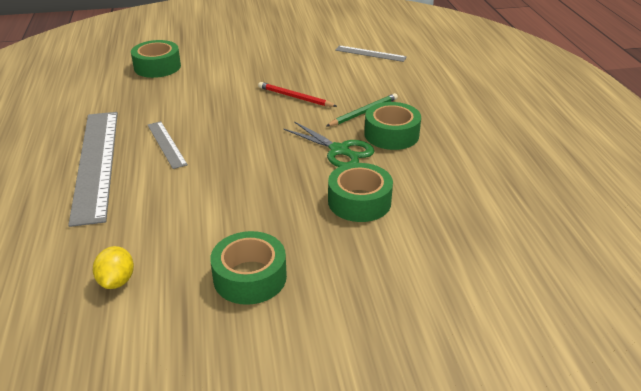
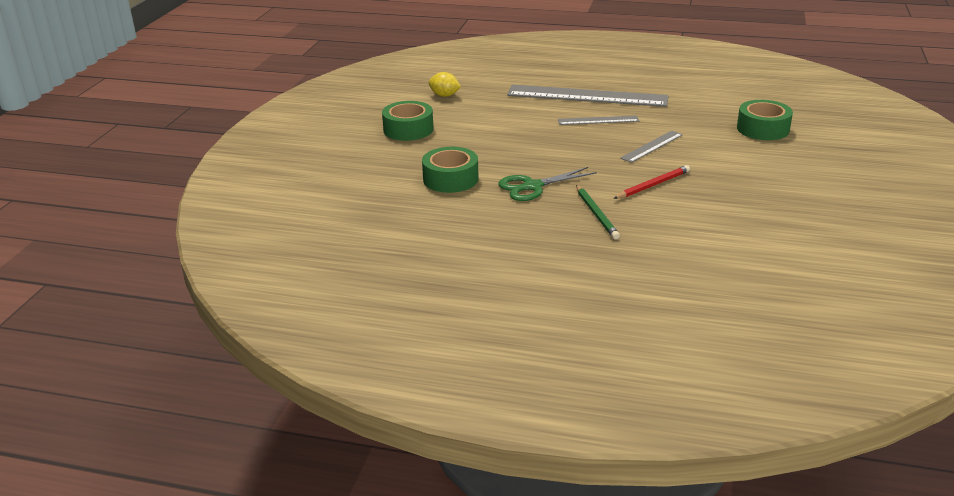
camera: 115 degrees right, 5 degrees down
(370, 53) = (754, 255): grey ruler -> grey ruler (651, 146)
(391, 134) = (541, 218): green tape -> none

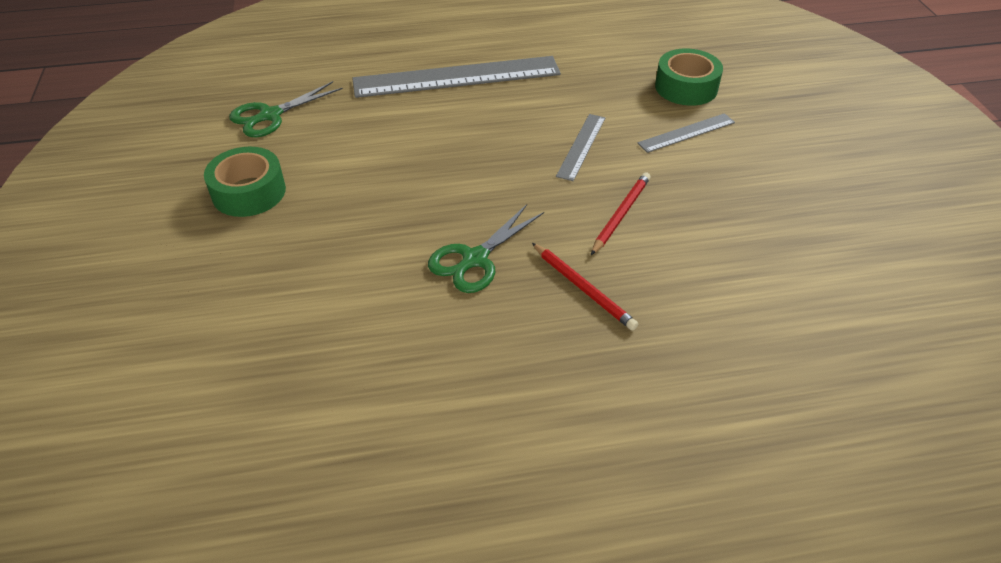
camera: 25 degrees left, 15 degrees up
(444, 95) = (270, 115): yellow lemon -> green scissors
(450, 179) = (356, 275): green tape -> none
(596, 214) = (583, 288): green pencil -> red pencil
(598, 120) = (493, 116): grey ruler -> grey ruler (686, 132)

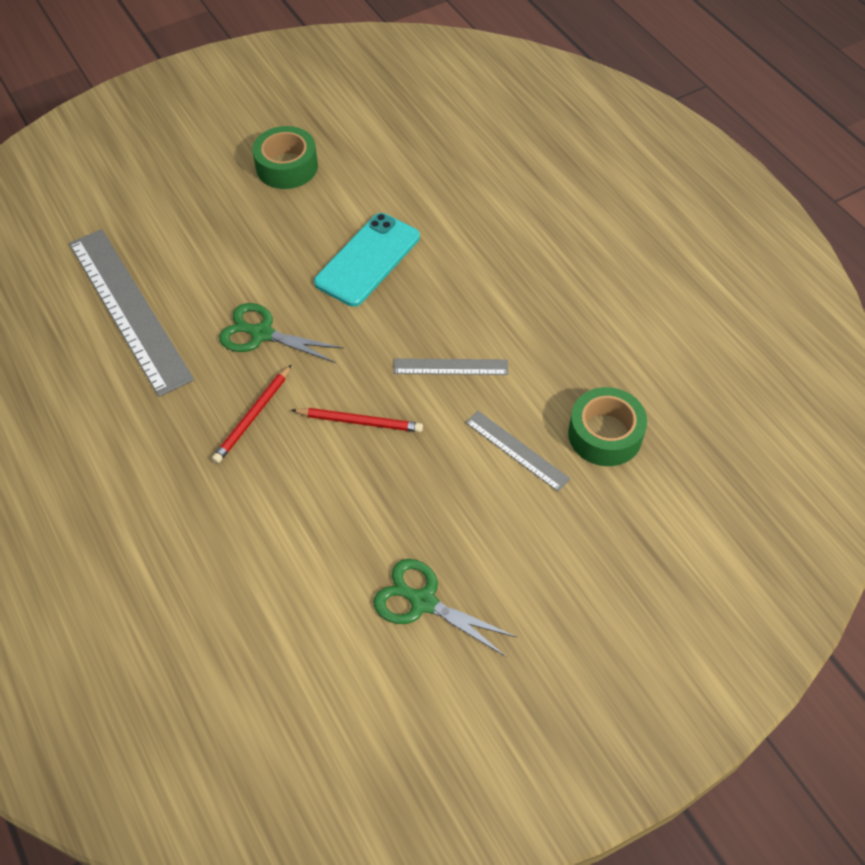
camera: 70 degrees right, 10 degrees up
(270, 115) = (390, 136): green scissors -> green scissors (423, 601)
(422, 165) = (367, 260): none -> turquoise phone
(456, 77) = (518, 238): grey ruler -> grey ruler (129, 309)

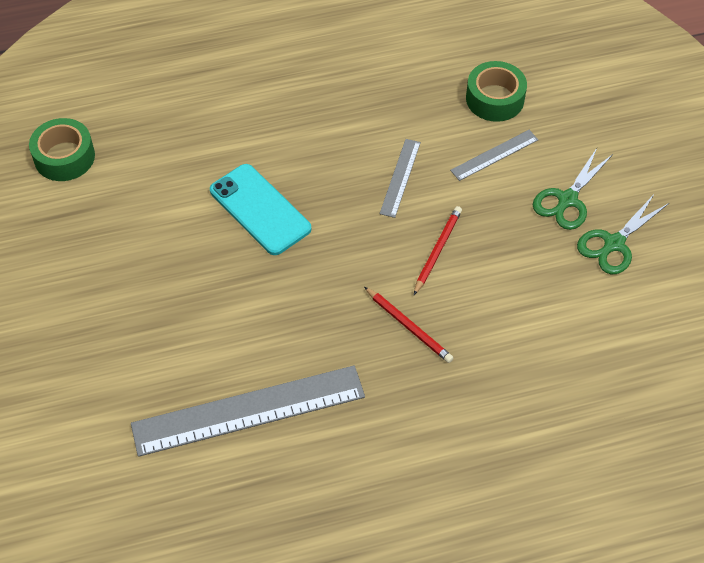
camera: 75 degrees left, 0 degrees up
(261, 334) = (318, 305): green scissors -> green scissors (567, 200)
(287, 166) = (112, 250): green tape -> green tape (64, 157)

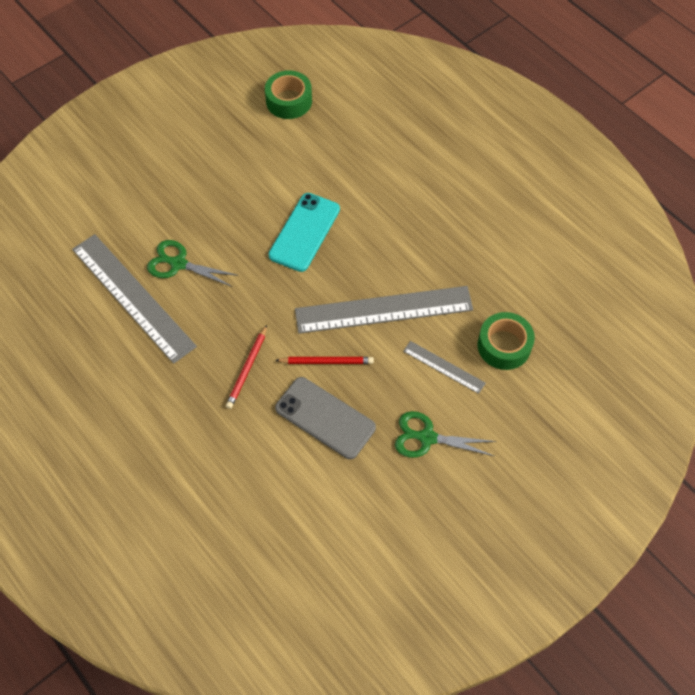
camera: 65 degrees right, 5 degrees up
(400, 177) = (383, 309): grey ruler -> grey ruler, size x2.08
(504, 277) = (325, 418): none -> grey phone
(613, 244) = (400, 488): green scissors -> green scissors (178, 264)

